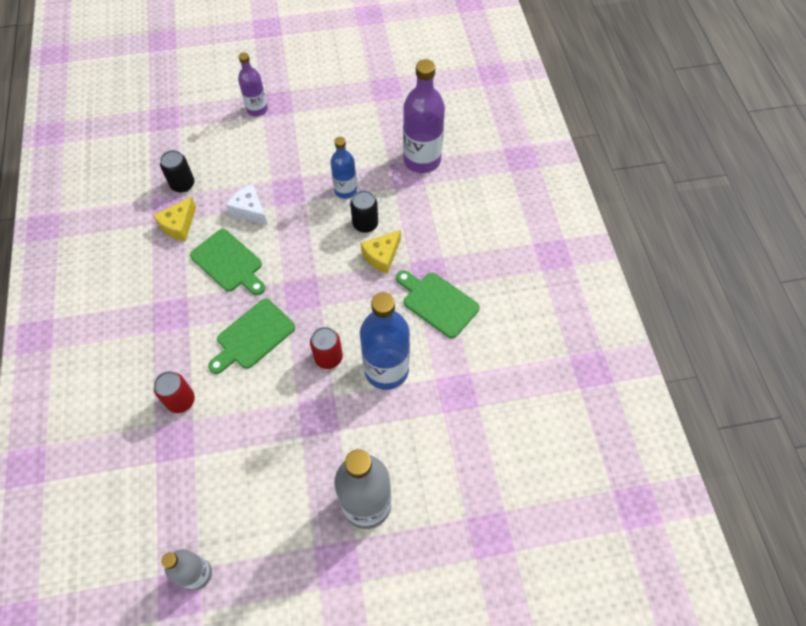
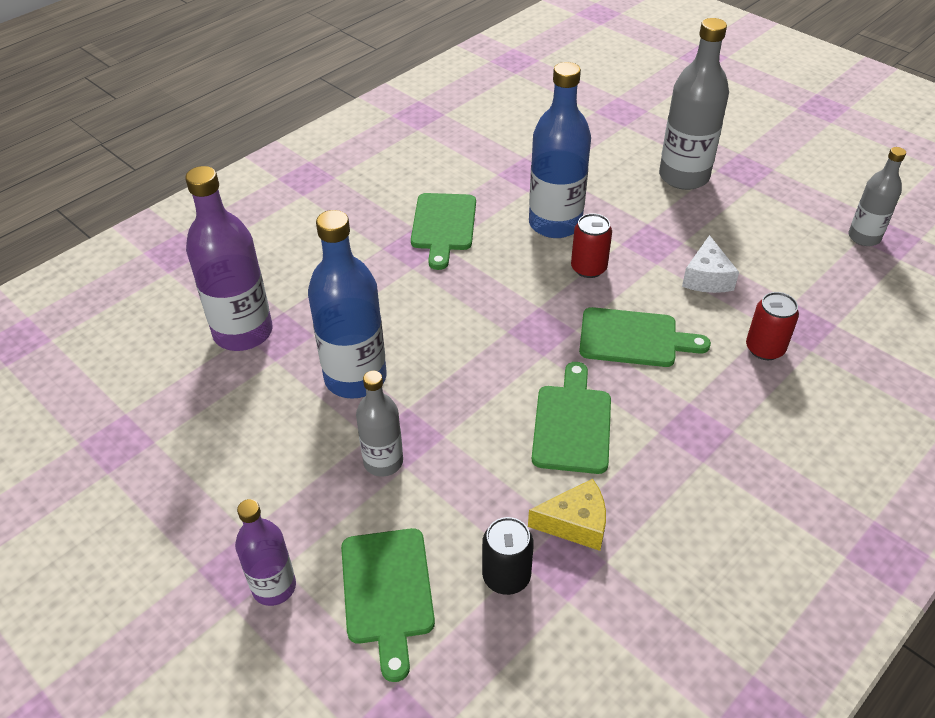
camera: 125 degrees left, 15 degrees down
(218, 142) = (387, 592): none -> green cutting board
(249, 210) = (476, 458): white cheese -> white cheese (707, 278)
(282, 174) = (383, 462): none -> grey bottle
(345, 190) = (355, 378): blue bottle -> blue bottle, size x1.70
(365, 224) = (393, 331): black can -> none
(382, 256) = (425, 293): yellow cheese -> none

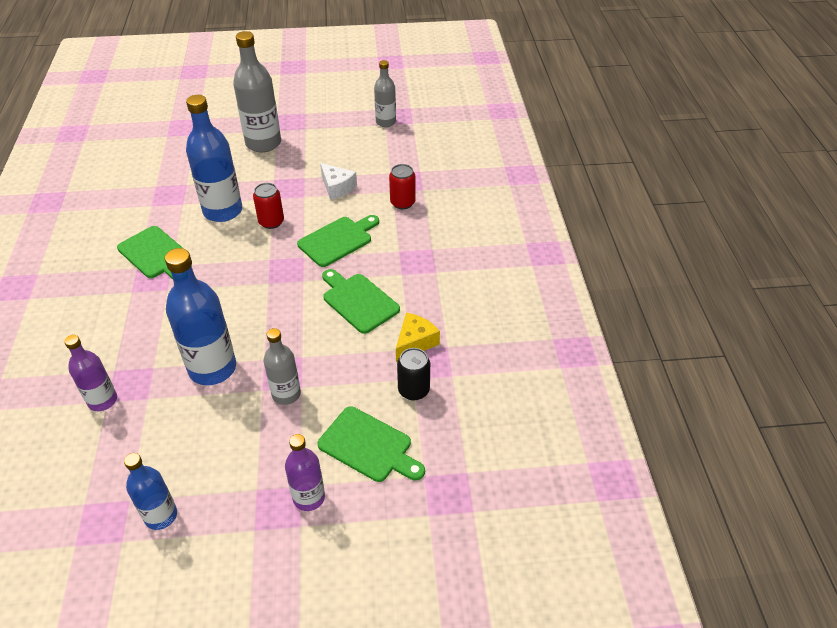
camera: 50 degrees left, 0 degrees up
(156, 479) = (161, 515): none -> blue bottle
(243, 332) = (102, 400): purple bottle -> purple bottle, size x0.59

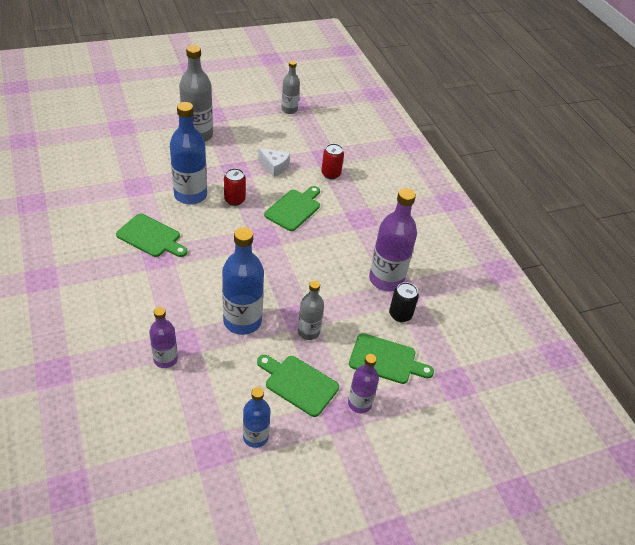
camera: 20 degrees left, 0 degrees up
(358, 301) = (331, 254): green cutting board -> green cutting board (298, 384)
(415, 342) = (386, 279): yellow cheese -> purple bottle

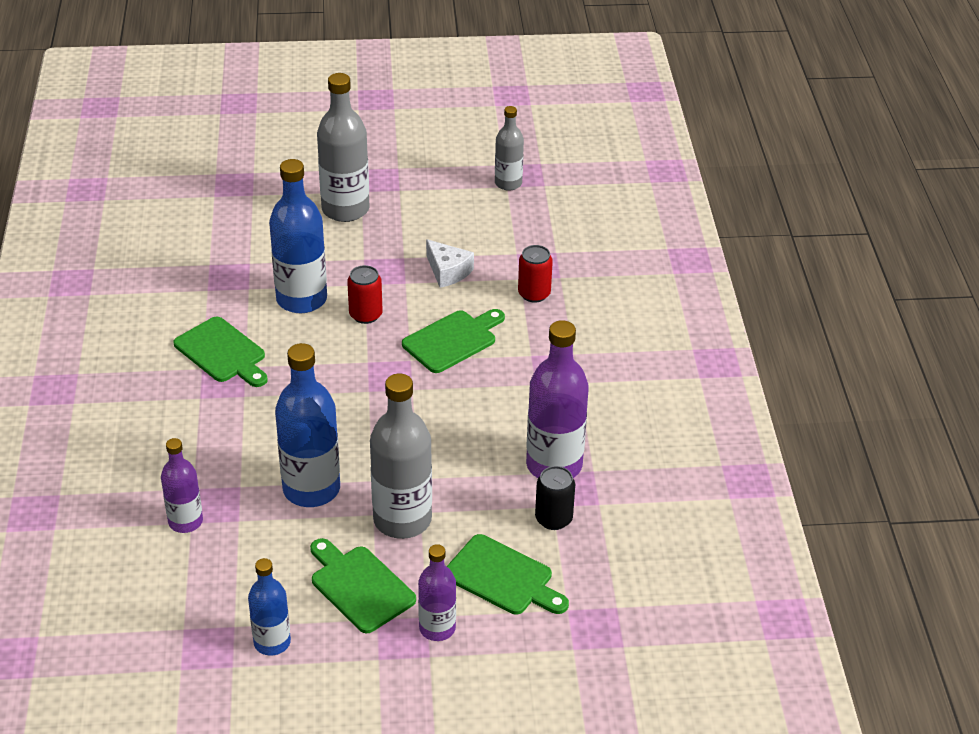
camera: 20 degrees right, 5 degrees down
(308, 332) = (402, 520): grey bottle -> grey bottle, size x1.70

